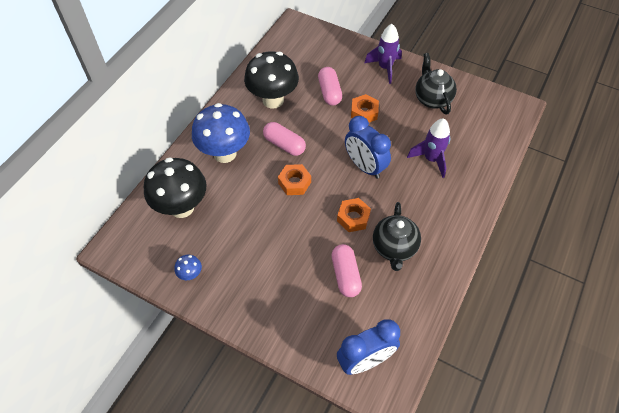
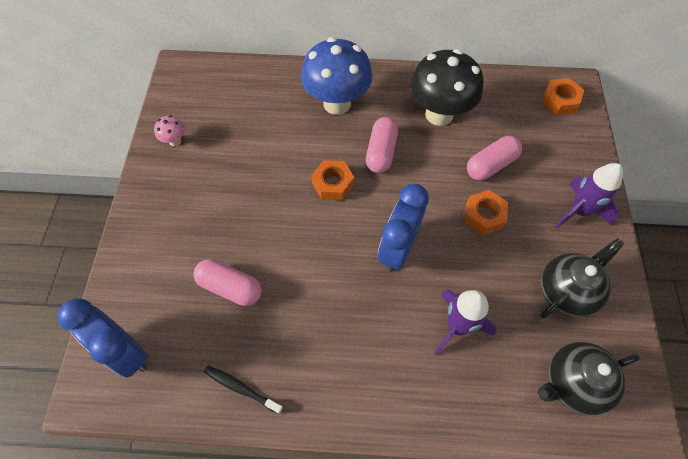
camera: 65 degrees right, 5 degrees up
(182, 207) = (250, 99): black mushroom -> none
(190, 274) = (175, 141): blue mushroom -> pink mushroom
(345, 275) = (230, 287): pink capsule -> pink capsule turned 60 degrees clockwise
(353, 218) = (314, 265): orange nut -> orange nut (560, 101)
(394, 248) = (292, 329): black teapot -> black teapot (572, 383)
(423, 292) = (241, 388): none -> black toothbrush

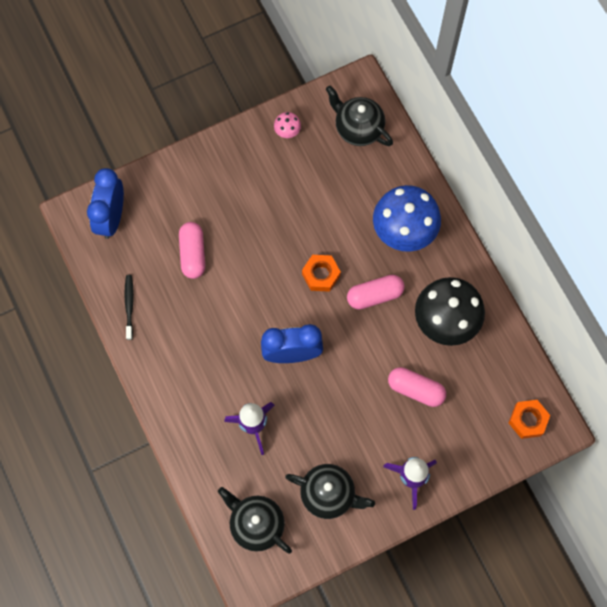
camera: 60 degrees right, 10 degrees up
(217, 89) = (358, 128): none -> black teapot
(484, 216) = (361, 405): orange nut -> none

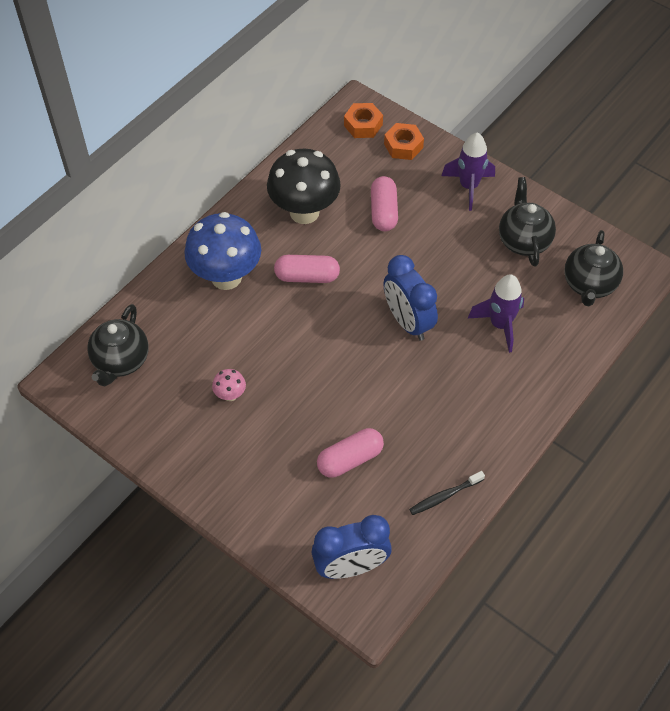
camera: 115 degrees left, 15 degrees down
(287, 132) = (155, 427): pink mushroom -> pink mushroom (230, 395)
(321, 275) = (310, 330): orange nut -> orange nut (403, 146)
(375, 295) = (307, 276): pink capsule -> pink capsule turned 45 degrees counterclockwise

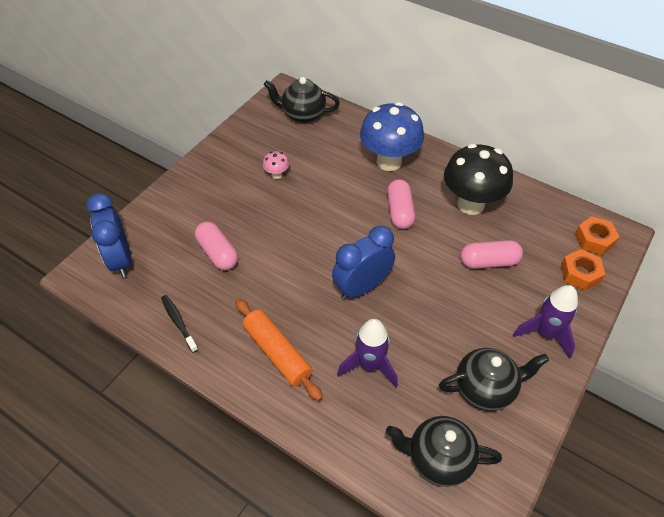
camera: 85 degrees right, 5 degrees down
(484, 401) = (277, 353): none -> orange rolling pin

